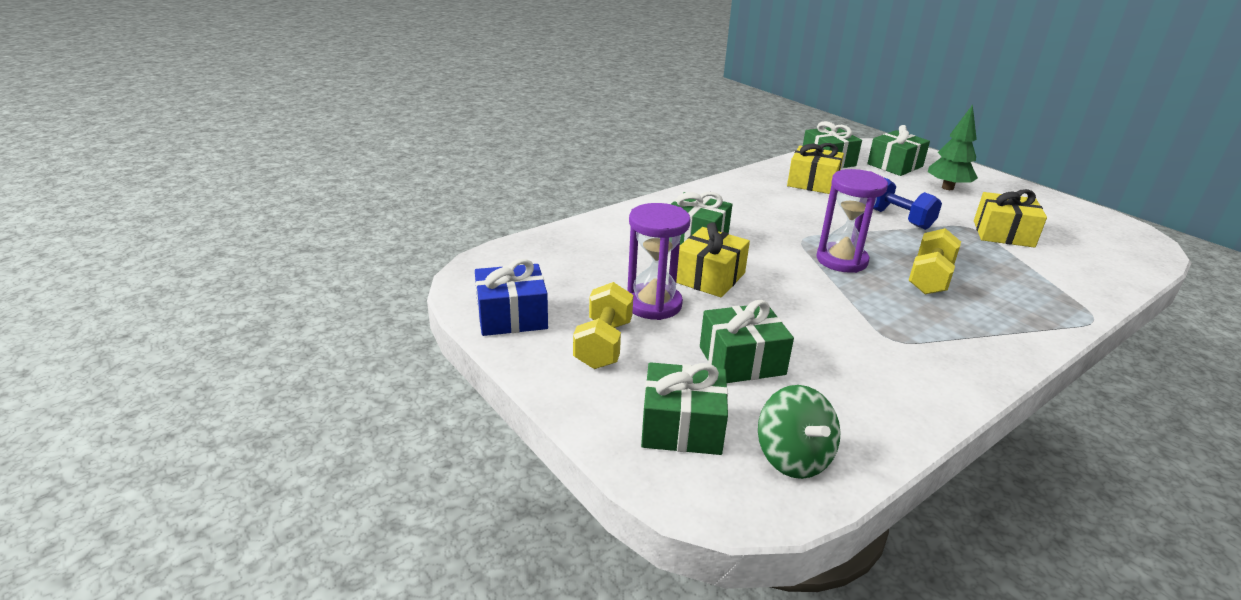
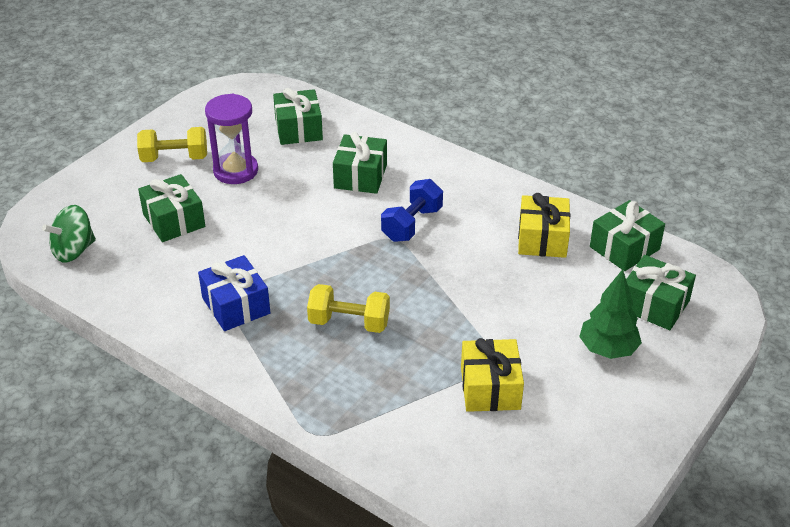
camera: 75 degrees right, 10 degrees up
(512, 316) = (196, 115): blue gift -> blue gift (236, 305)
(682, 427) = (94, 203): green gift -> green gift (298, 129)
(709, 277) = (290, 192): yellow gift -> none
(841, 260) = (359, 265): purple hourglass -> none
(897, 218) = (482, 304): blue dumbbell -> blue dumbbell (412, 224)

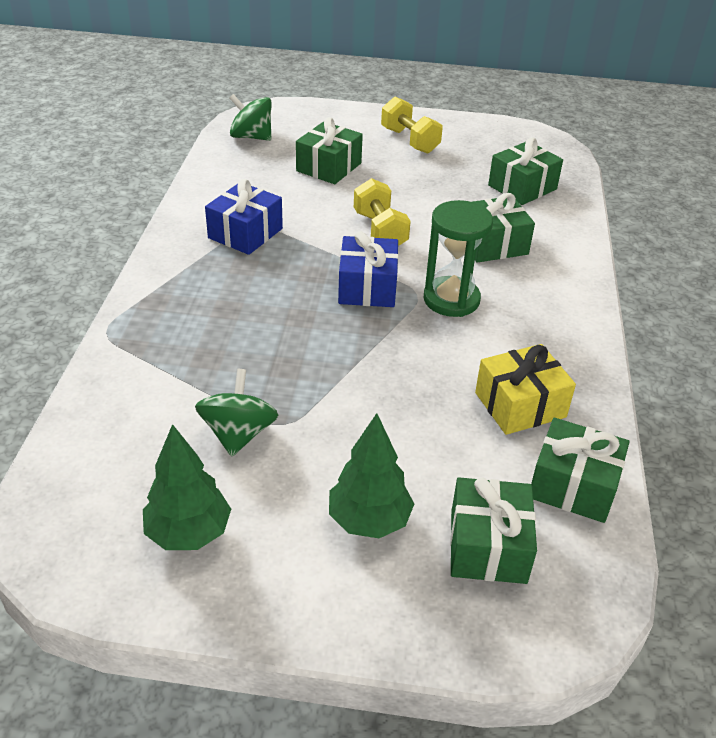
camera: 60 degrees right, 0 degrees up
(235, 171) = (425, 174): purple hourglass -> none
(349, 322) = (270, 304): yellow dumbbell -> yellow dumbbell (380, 231)
(365, 261) = (367, 287): none -> blue gift
(412, 224) = (451, 299): blue dumbbell -> green hourglass
(490, 388) = (238, 434): yellow gift -> green spinning top
(574, 443) = (188, 533): none -> green tree

